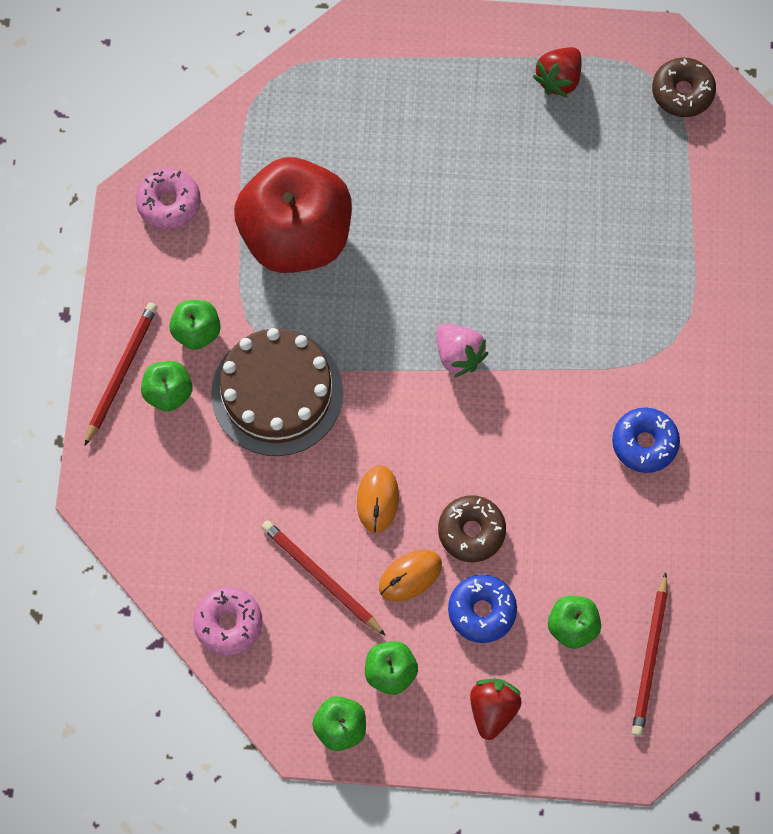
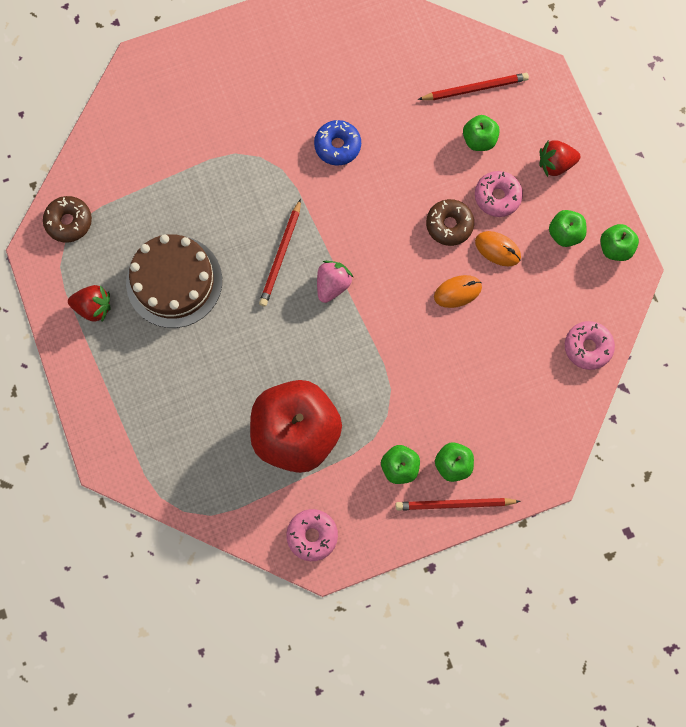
camera: 115 degrees left, 5 degrees up
(277, 393) = (417, 391): brown cake -> brown cake (174, 281)
(321, 577) = (527, 304): red pencil -> red pencil (281, 255)
(482, 611) = (497, 197): blue donut -> pink donut

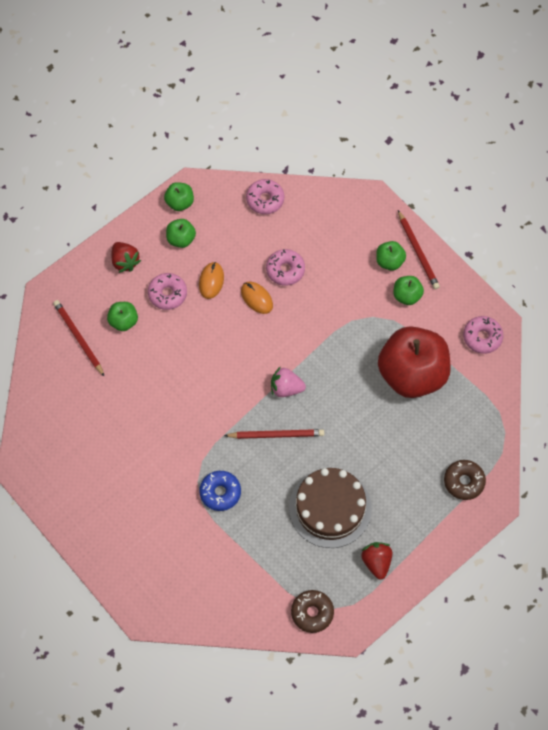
camera: 110 degrees left, 10 degrees down
(337, 146) = (166, 425): blue donut -> blue donut (220, 492)
(449, 225) = (204, 321): brown donut -> brown donut (464, 482)
(483, 337) = (285, 270): none -> pink donut

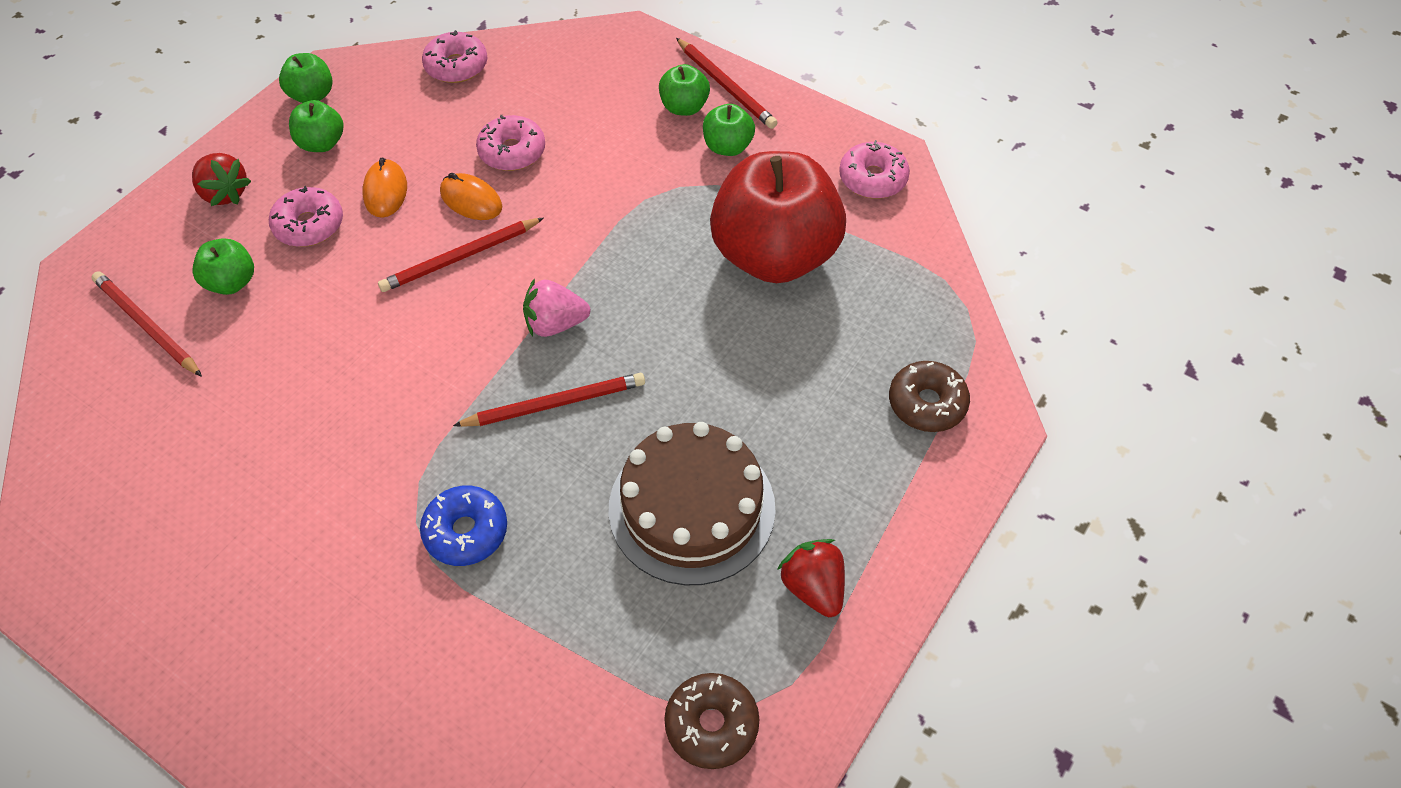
camera: 15 degrees left, 10 degrees down
(244, 335) = (460, 258): none -> red pencil

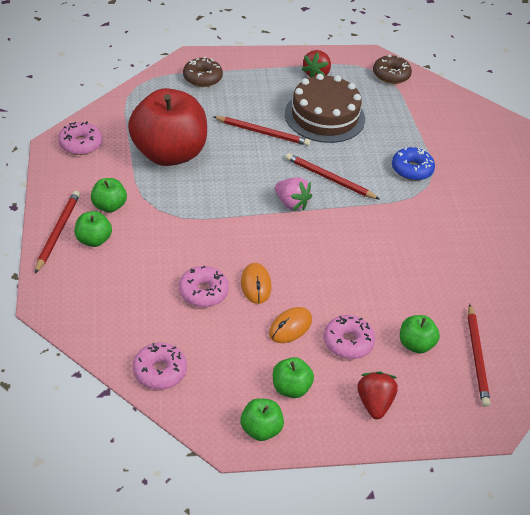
camera: 135 degrees left, 10 degrees down
(460, 258) = (295, 263): red pencil -> red pencil (263, 133)

